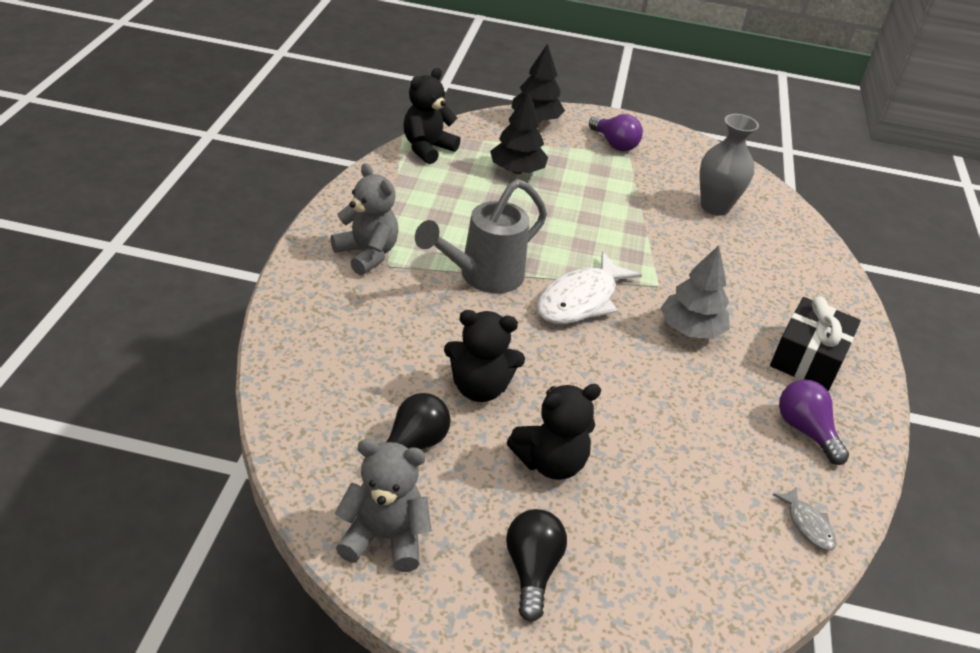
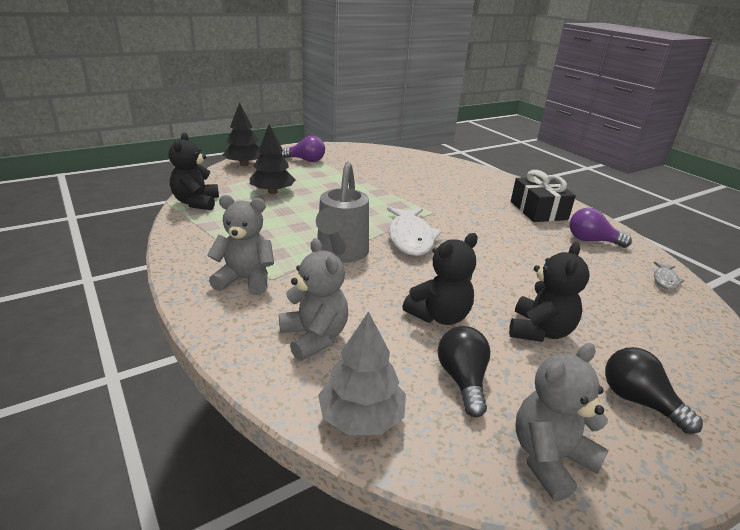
camera: 40 degrees left, 10 degrees down
(351, 336) = (314, 337): none -> grey teddy bear
(691, 329) = (479, 224): grey tree -> grey tree (361, 417)
(715, 207) = (397, 168): grey vase -> none
(808, 525) = (665, 280): grey fish -> grey fish turned 90 degrees clockwise

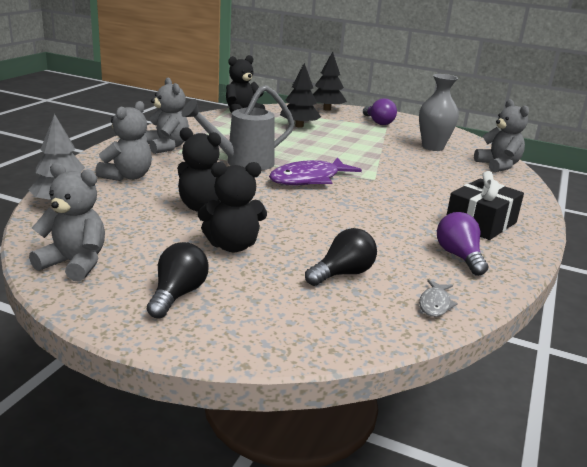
camera: 55 degrees right, 5 degrees down
(384, 166) = (433, 147): none -> grey vase
(410, 238) = (309, 179): white fish -> purple fish
(441, 163) = (498, 166): none -> grey teddy bear
(462, 380) = (131, 226): black light bulb -> black light bulb (342, 274)
(665, 280) = (435, 304): grey fish -> grey fish turned 60 degrees counterclockwise

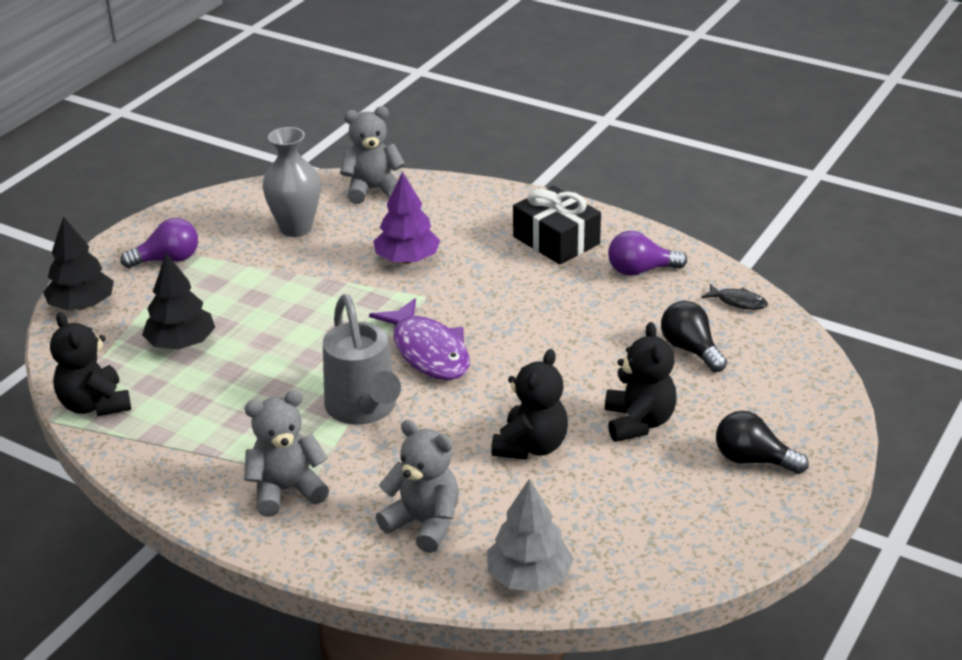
camera: 80 degrees left, 10 degrees up
(74, 264) = (701, 542): grey teddy bear -> none
(417, 174) = (407, 259): none -> purple tree
(435, 304) = (738, 302): grey fish -> black fish

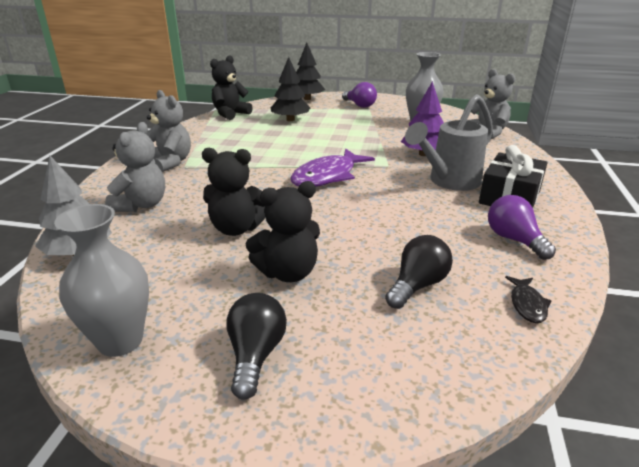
camera: 70 degrees right, 5 degrees down
(364, 410) = (254, 169): grey watering can -> grey watering can (449, 182)
(708, 540) = (120, 341): none -> grey vase

